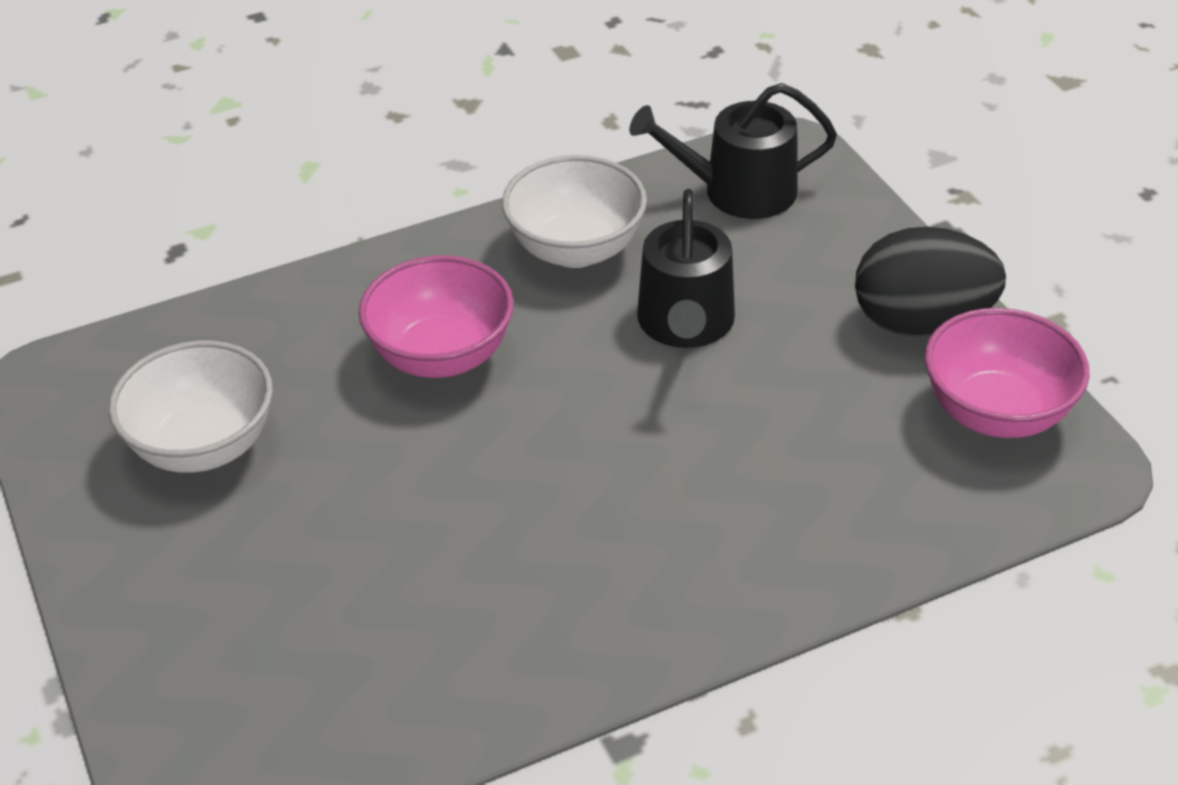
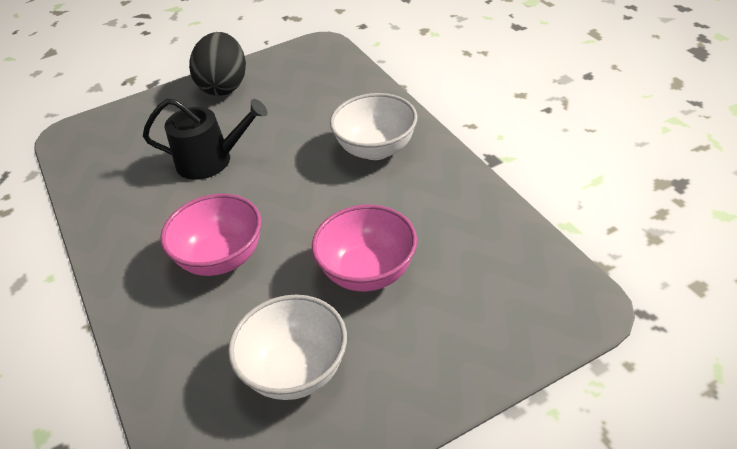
camera: 90 degrees left, 0 degrees up
(576, 249) = (134, 210): white bowl -> white bowl (376, 149)
(738, 191) = (101, 150): black watering can -> none
(996, 413) = (287, 65): pink bowl -> pink bowl (368, 272)

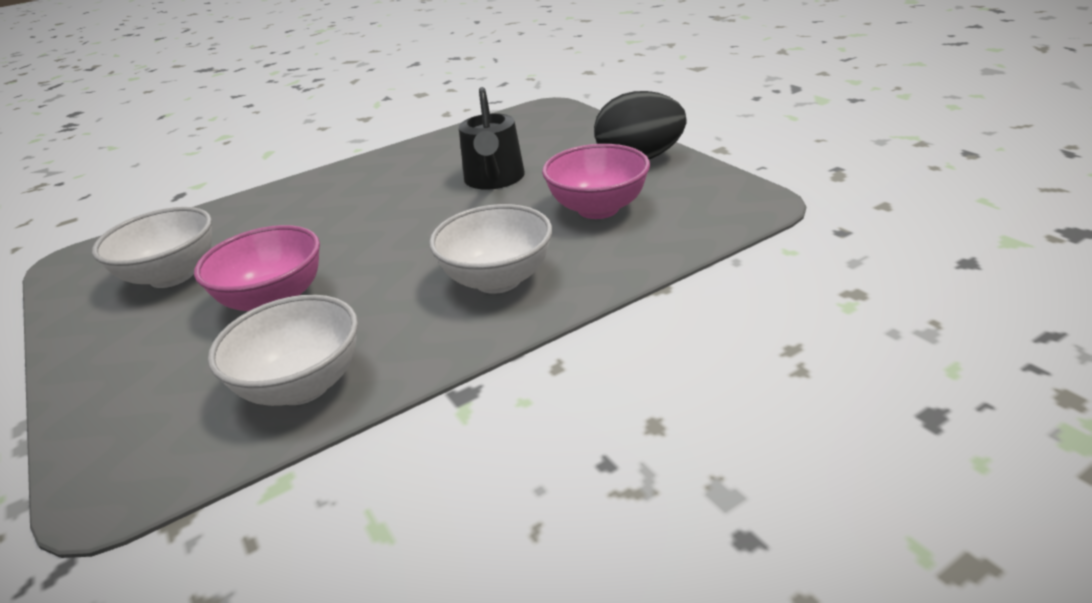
camera: 85 degrees right, 10 degrees down
(221, 258) = (339, 213): pink bowl -> pink bowl (598, 209)
(483, 229) = (303, 386): none -> white bowl

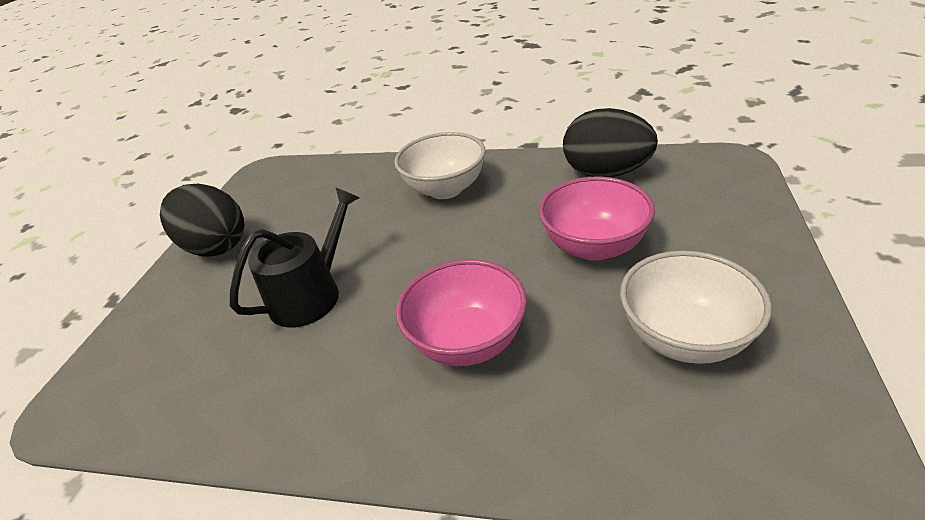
camera: 135 degrees left, 5 degrees up
(303, 386) = (606, 173): white bowl -> black egg
(598, 209) = (320, 212): pink bowl -> pink bowl (468, 341)

